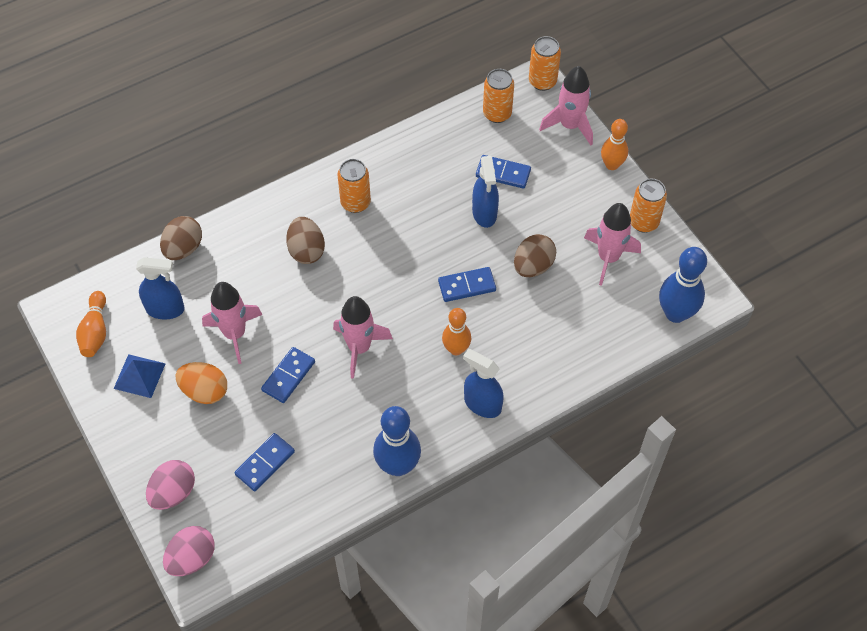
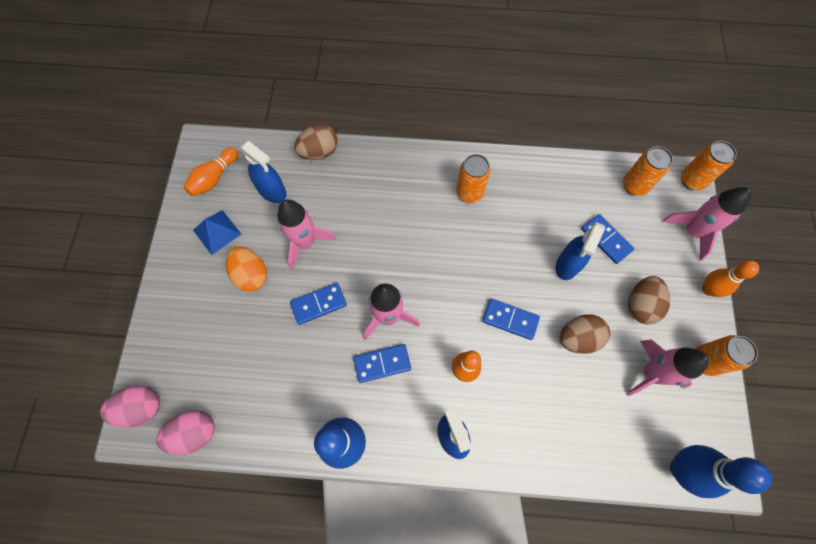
camera: 35 degrees right, 10 degrees up
(173, 492) = (169, 343): pink egg -> pink egg (194, 433)
(265, 463) = (249, 366): blue domino -> blue domino (382, 363)
(306, 250) = (405, 209): brown egg -> brown egg (640, 305)

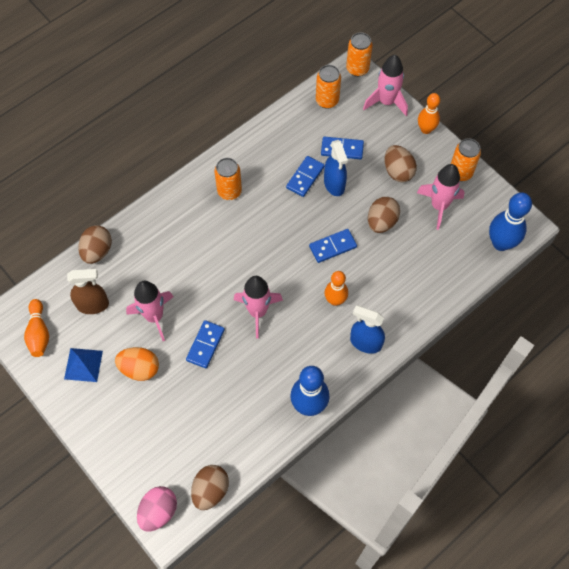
camera: 45 degrees left, 5 degrees down
(194, 433) = (210, 490): pink egg -> brown egg
(272, 191) = (93, 305): blue spray bottle -> brown spray bottle
(382, 363) = (283, 341): blue domino -> blue domino (305, 177)

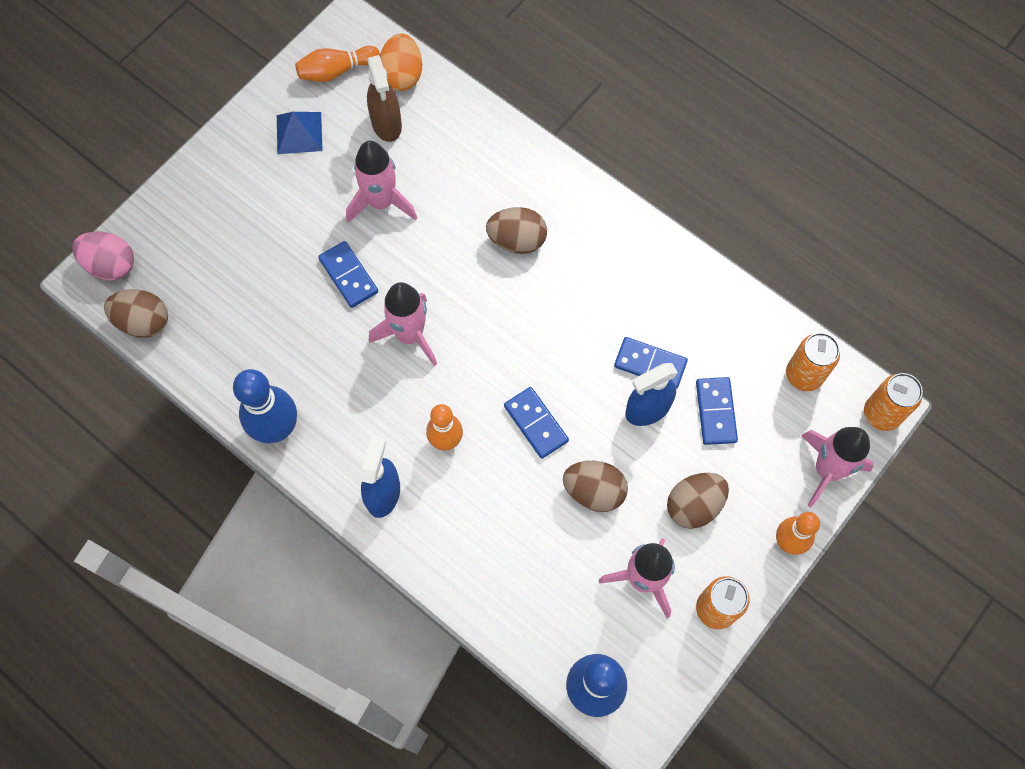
camera: 80 degrees right, 5 degrees up
(97, 251) = (468, 110): brown egg -> brown egg (517, 240)
(139, 369) = (302, 201): orange egg -> orange egg (402, 75)
(205, 345) = (348, 276): blue domino -> blue domino turned 45 degrees clockwise
(229, 191) = (601, 260): orange can -> none

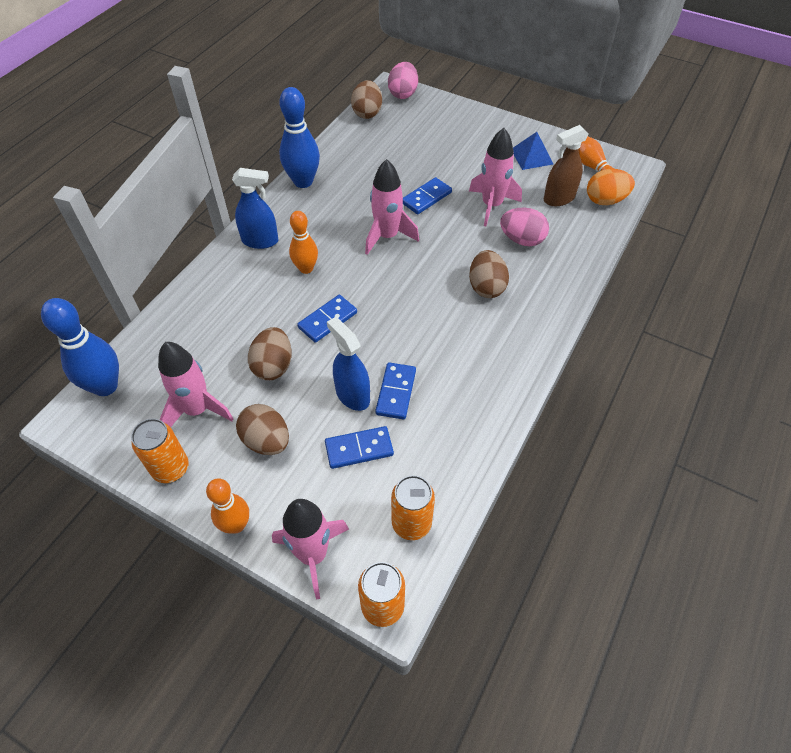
camera: 80 degrees right, 15 degrees down
(449, 184) = (522, 240): none -> pink egg

